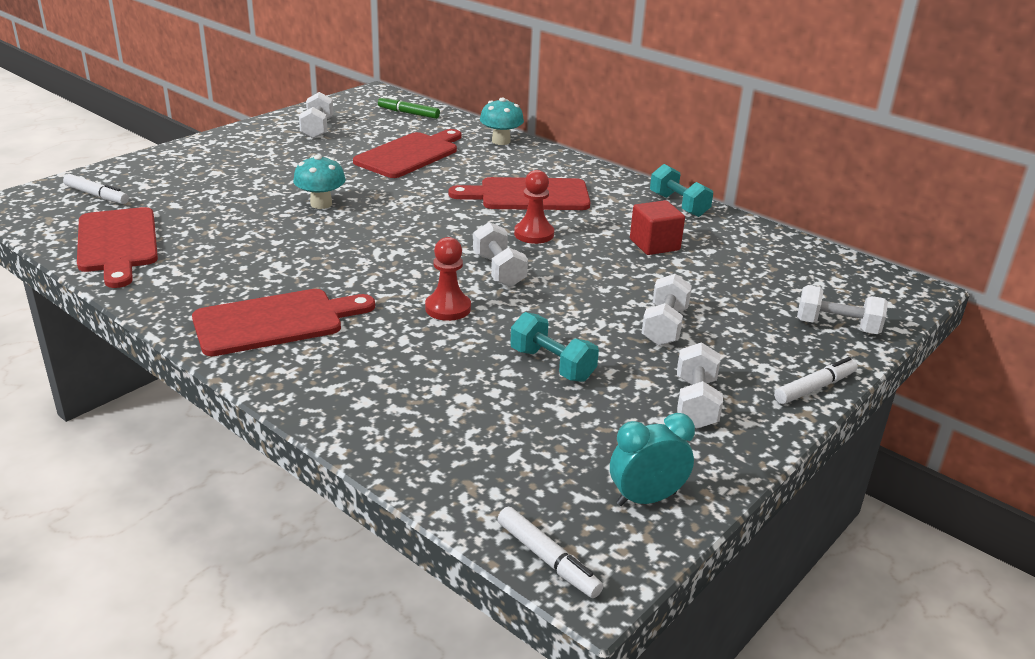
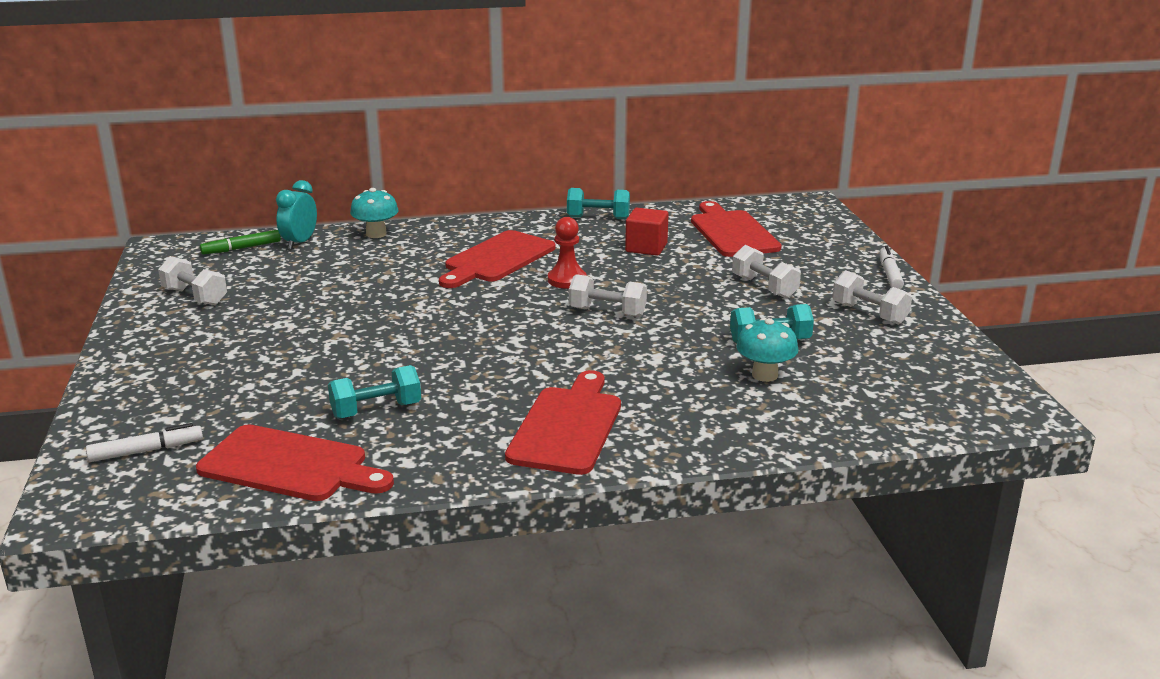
camera: 50 degrees left, 5 degrees down
(223, 242) = (376, 410): none -> turquoise dumbbell
(321, 204) = (370, 343): turquoise mushroom -> turquoise mushroom (764, 375)
(410, 154) = (334, 276): red cutting board -> red cutting board (732, 232)
(448, 308) = (640, 350): red pawn -> none
(548, 559) = (995, 421): white marker -> none
(646, 498) = (958, 367): turquoise clock -> turquoise clock (299, 243)
(837, 327) = (828, 240): white dumbbell -> none

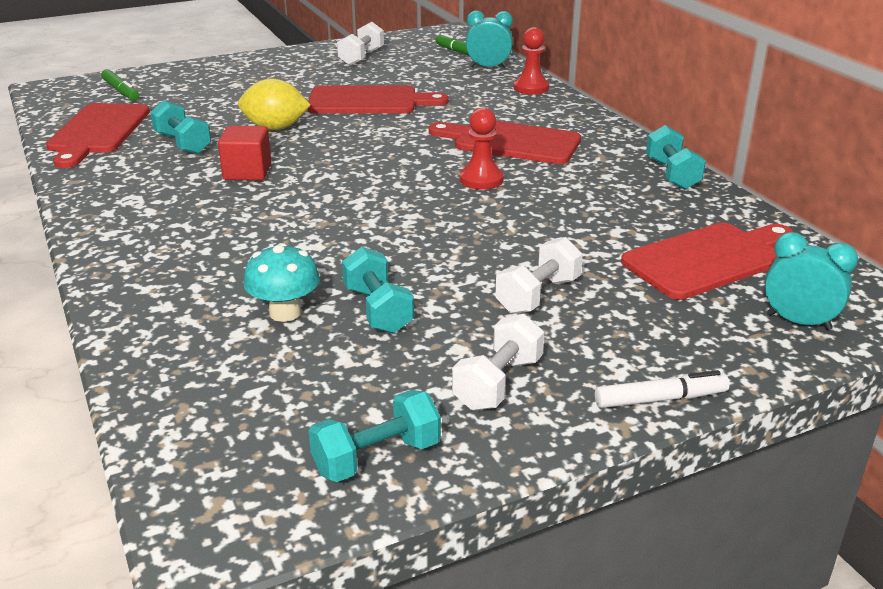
camera: 75 degrees right, 5 degrees up
(146, 451) = (121, 91): white marker -> green marker
(373, 357) = (275, 128): none -> yellow lemon
(376, 234) = (531, 88): turquoise mushroom -> red pawn
(567, 426) = (158, 219): red cutting board -> red cutting board (369, 101)
(607, 312) = (411, 209): white dumbbell -> none
(646, 248) = (605, 210): red cube -> red cube (247, 172)
(814, 226) = (798, 322): none -> turquoise clock
(945, 357) = (376, 457): none -> turquoise dumbbell

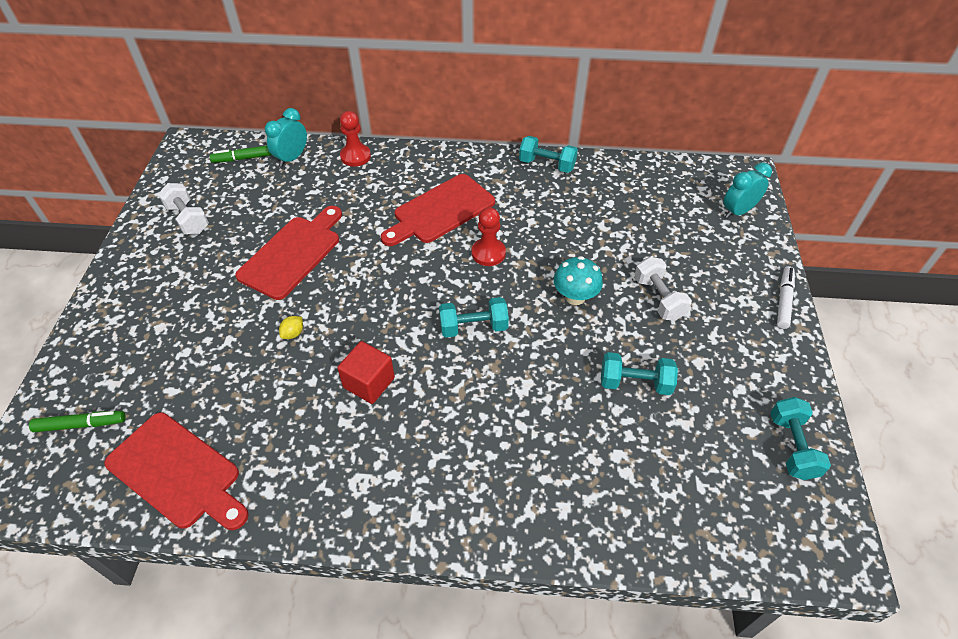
camera: 60 degrees left, 20 degrees up
(183, 144) = (269, 410): turquoise dumbbell -> turquoise dumbbell (473, 327)
(275, 128) = (293, 333): yellow lemon -> yellow lemon, size x0.44
(285, 312) = (612, 435): turquoise mushroom -> turquoise mushroom (575, 297)
(498, 383) = (742, 360): white dumbbell -> none
(708, 259) = (658, 207): red cutting board -> none

